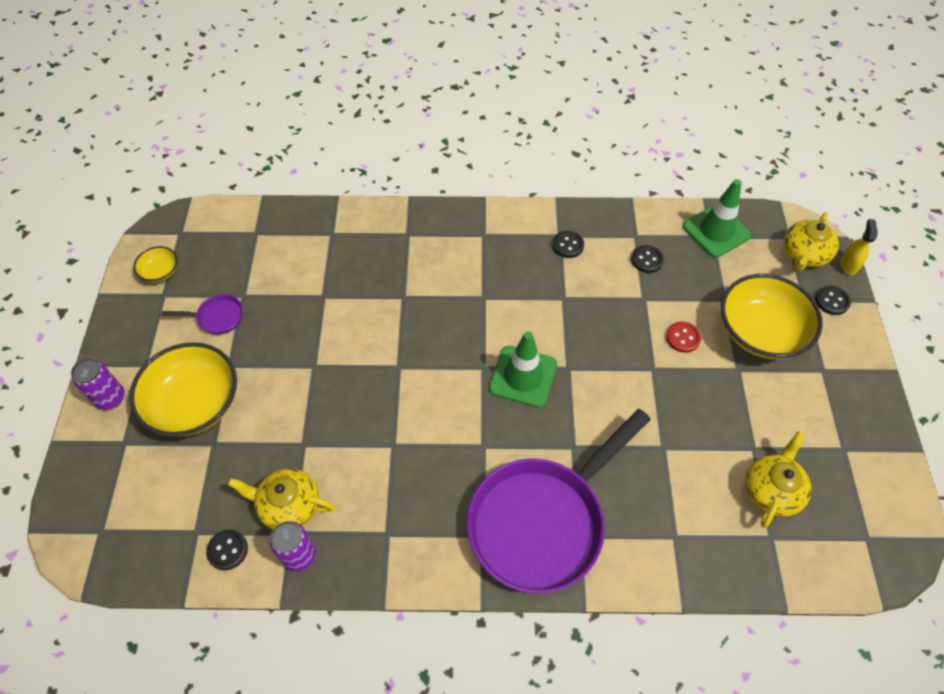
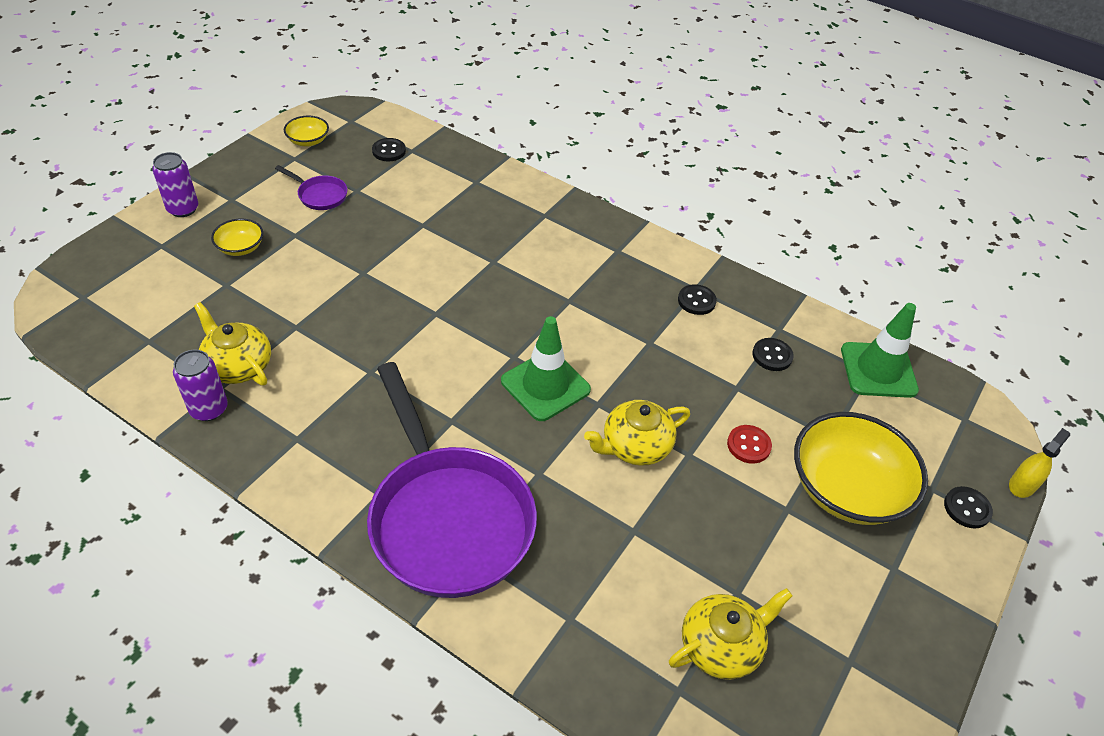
camera: 30 degrees right, 10 degrees down
(194, 403) = (240, 247): yellow bowl -> yellow bowl, size x0.46
(227, 550) = (158, 369): black button -> black button (389, 151)
(542, 521) = (447, 518): purple pan -> purple pan turned 105 degrees counterclockwise
(803, 254) = (970, 445): yellow teapot -> yellow teapot (635, 446)

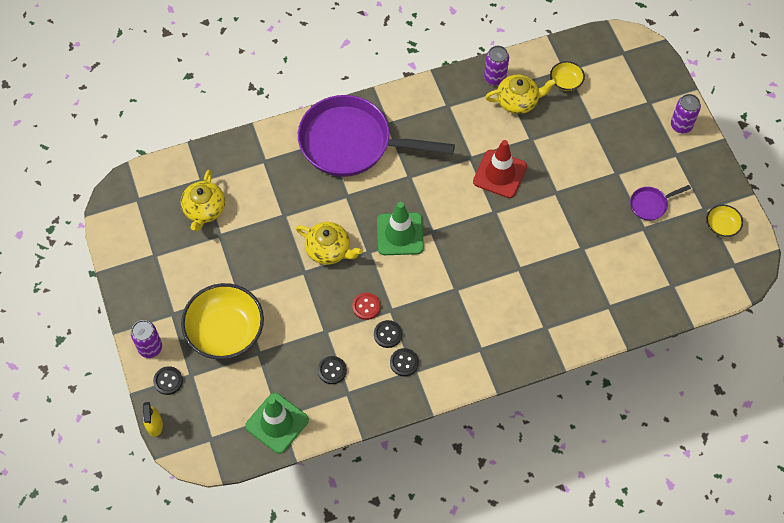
camera: 130 degrees right, 15 degrees up
(240, 247) = (621, 140): yellow bowl -> yellow bowl (566, 82)
(375, 332) = (500, 174): none -> red traffic cone
(389, 151) = (679, 270): black button -> black button (387, 334)
(635, 446) = (329, 250): yellow teapot -> yellow teapot turned 105 degrees clockwise
(748, 445) = (286, 305): red button -> red button (366, 306)
(959, 561) = (150, 348): none -> purple can

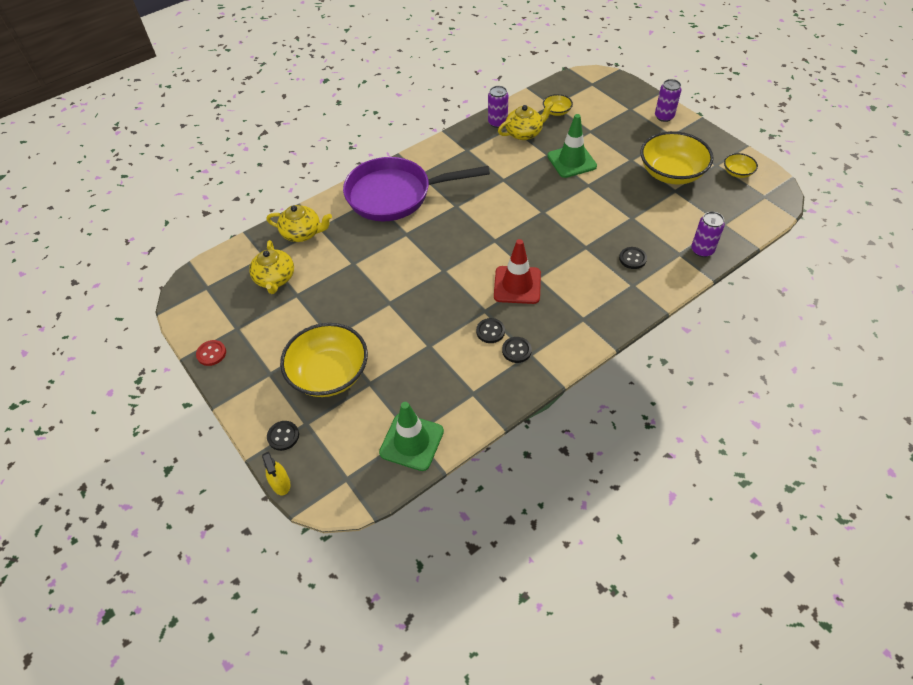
camera: 15 degrees left, 10 degrees down
(150, 348) = (255, 411): purple can -> purple can (702, 250)
(329, 250) = (406, 279): yellow teapot -> yellow teapot (302, 233)
(332, 370) = (449, 377): black button -> black button (632, 259)
(366, 306) = (460, 314): red button -> red button (211, 353)
(400, 234) = (466, 249): green traffic cone -> green traffic cone (571, 161)
(500, 174) = (534, 184): red traffic cone -> red traffic cone (517, 285)
(651, 204) = (671, 173): purple pan -> yellow bowl

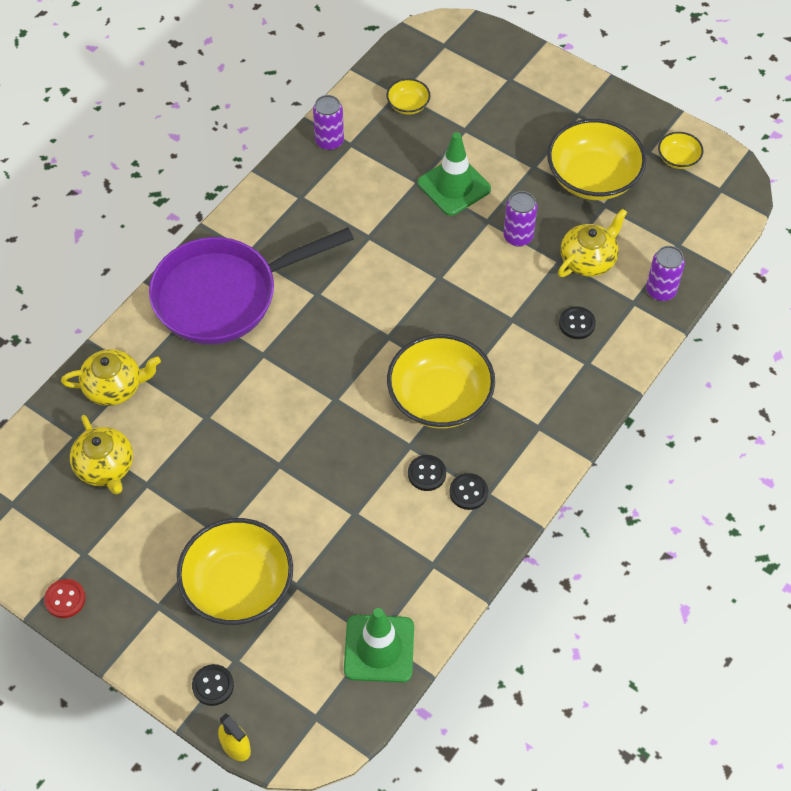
camera: 20 degrees left, 5 degrees up
(517, 285) = (440, 398): red traffic cone -> yellow bowl
(524, 133) = (373, 151): yellow teapot -> yellow teapot (588, 259)
(664, 117) = (559, 84): purple can -> purple can (518, 237)

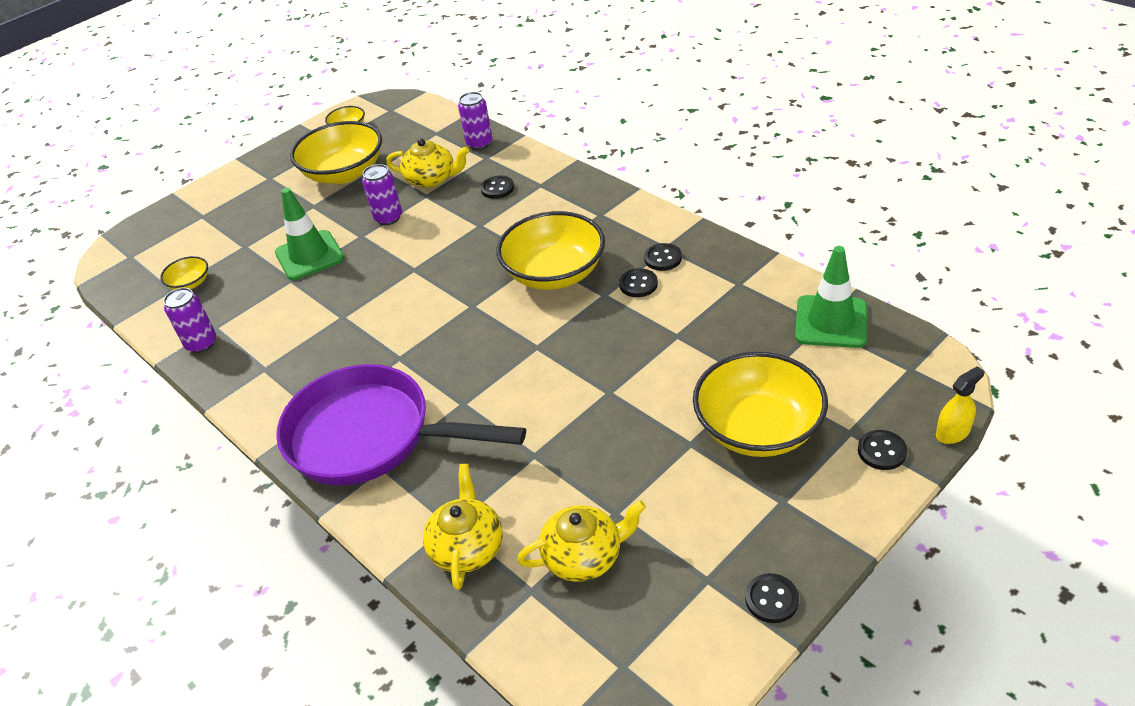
camera: 75 degrees left, 15 degrees down
(65, 599) = (771, 599): red button -> black button
(224, 295) = (370, 436): purple pan -> purple pan turned 120 degrees clockwise
(588, 259) = (431, 179): yellow teapot -> yellow teapot turned 135 degrees clockwise

